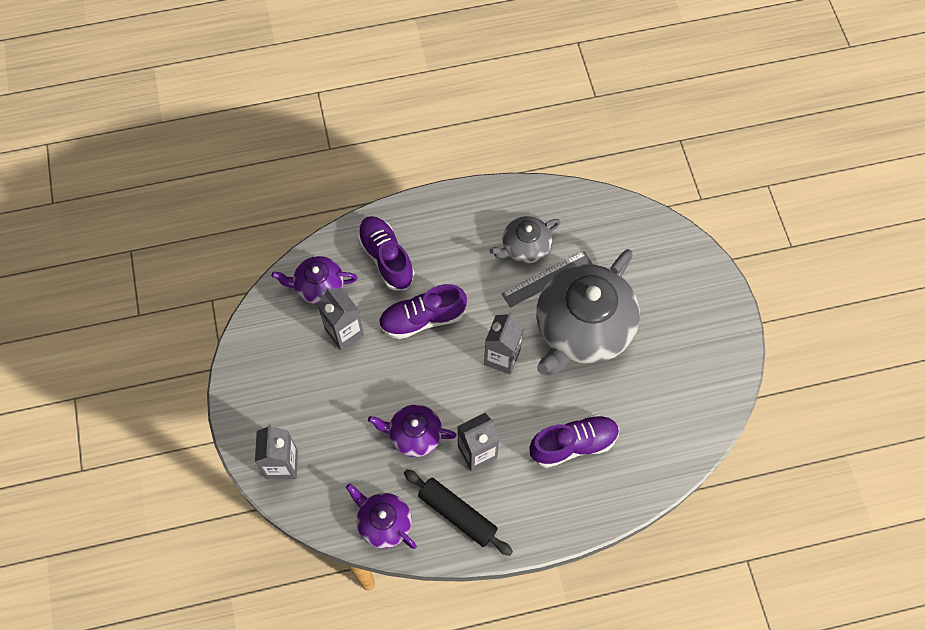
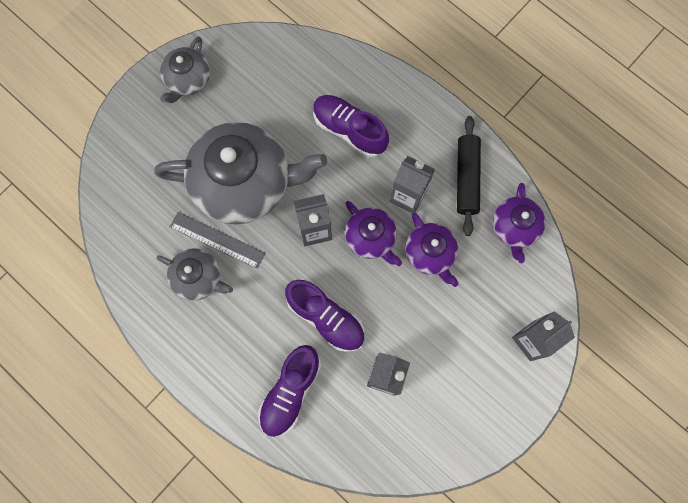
camera: 125 degrees left, 10 degrees up
(318, 287) = (359, 432): purple teapot -> purple teapot (371, 238)
(713, 341) = (188, 80): none -> grey teapot

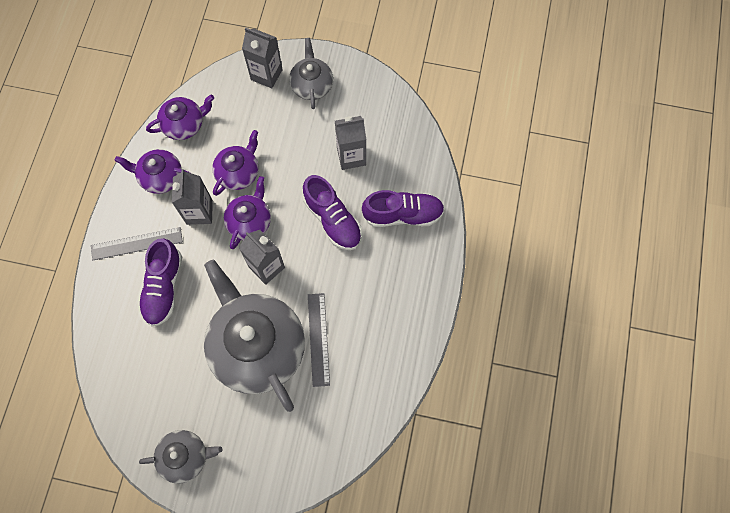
camera: 120 degrees left, 5 degrees down
(198, 278) = (358, 335): grey teapot -> grey teapot (311, 85)
(326, 318) = (333, 220): purple shoe -> purple shoe turned 135 degrees clockwise
(407, 126) = (136, 244): none -> grey ruler
(466, 178) = (160, 177): black rolling pin -> purple teapot

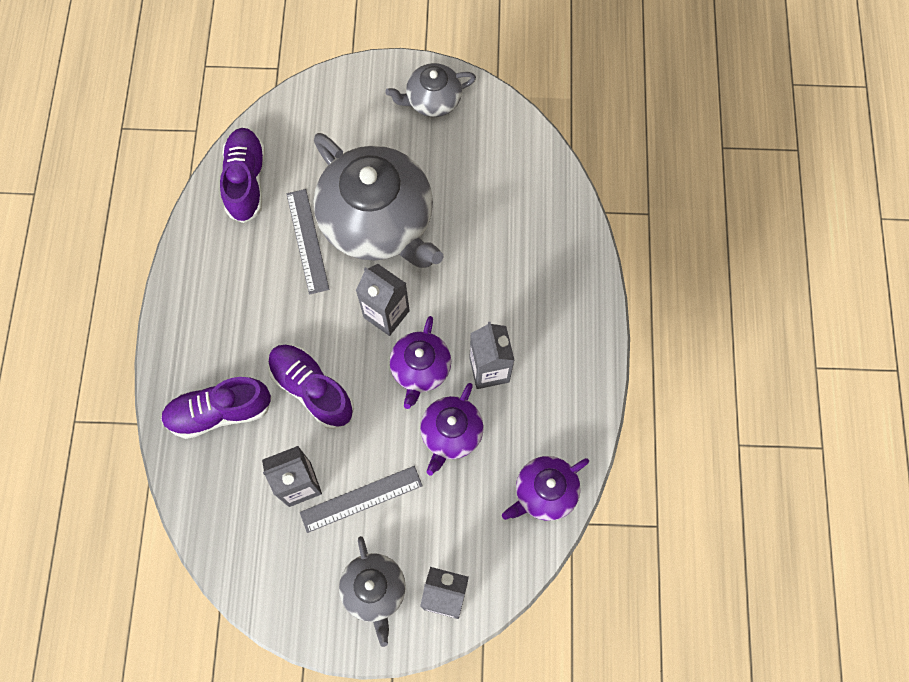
camera: 170 degrees right, 0 degrees up
(136, 244) = (557, 315): grey ruler -> grey ruler (361, 498)
(160, 177) = (554, 409): purple teapot -> none
(164, 288) = (507, 268): purple shoe -> purple shoe (246, 181)

